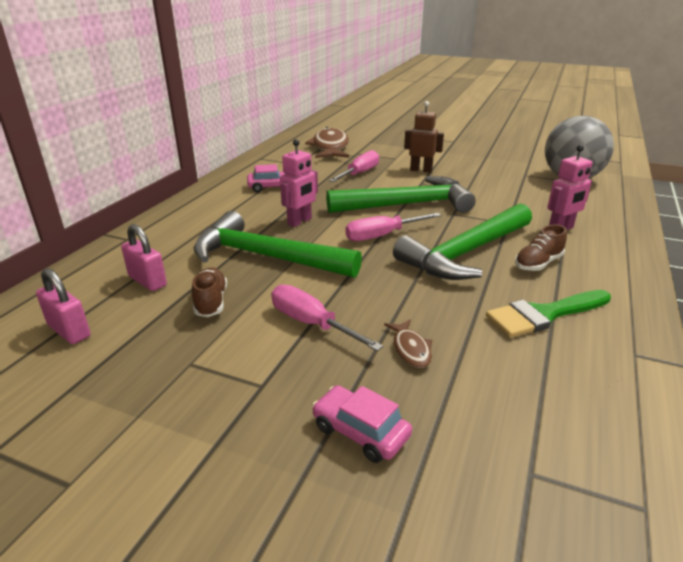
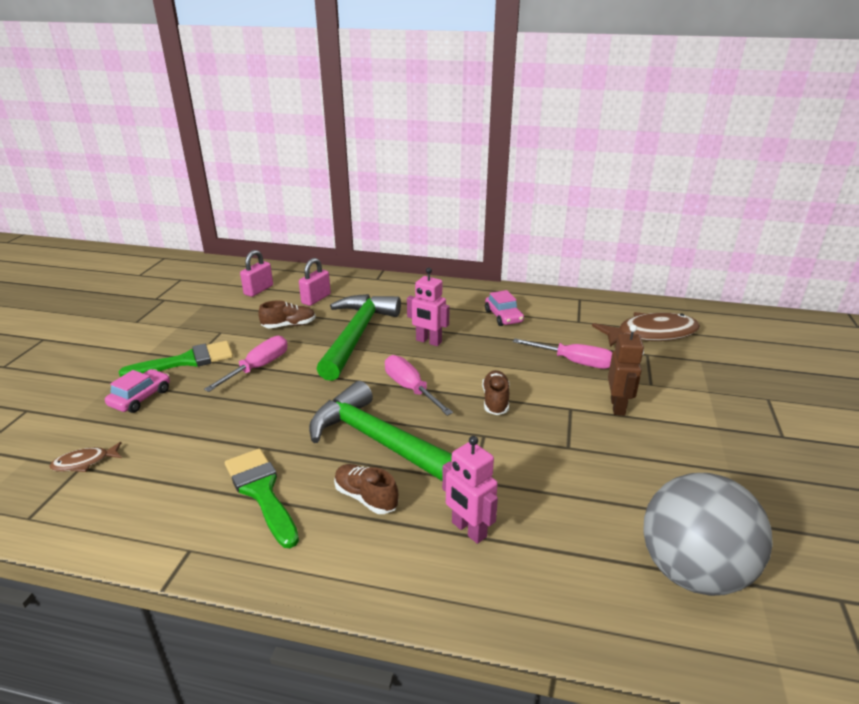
camera: 80 degrees right, 0 degrees up
(266, 391) = (187, 361): none -> green brush
(407, 205) = (495, 401): green hammer -> brown shoe
(410, 349) = (220, 413): brown fish -> brown fish (84, 462)

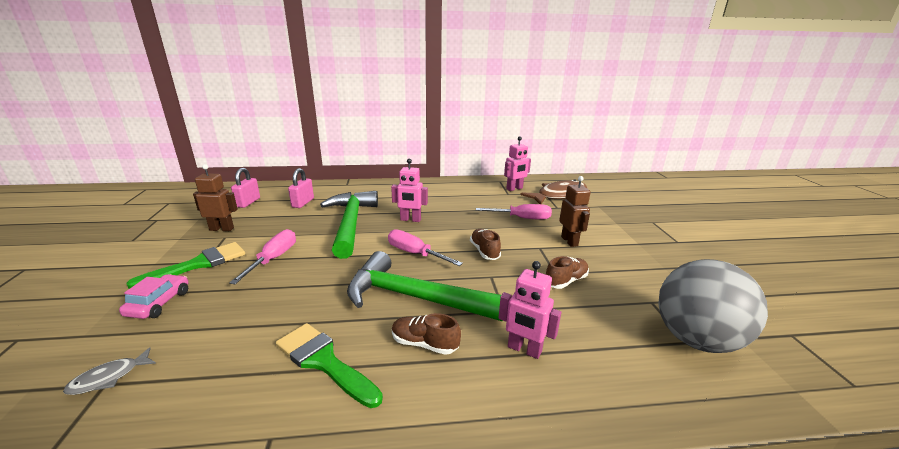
camera: 20 degrees left, 5 degrees down
(84, 462) = (109, 378): brown fish -> grey fish
(221, 321) = (222, 229): none -> brown robot
(289, 325) = (288, 224): brown shoe -> brown shoe (565, 281)
(503, 316) = (456, 197): pink car -> none
(593, 314) = (514, 189): none -> pink robot

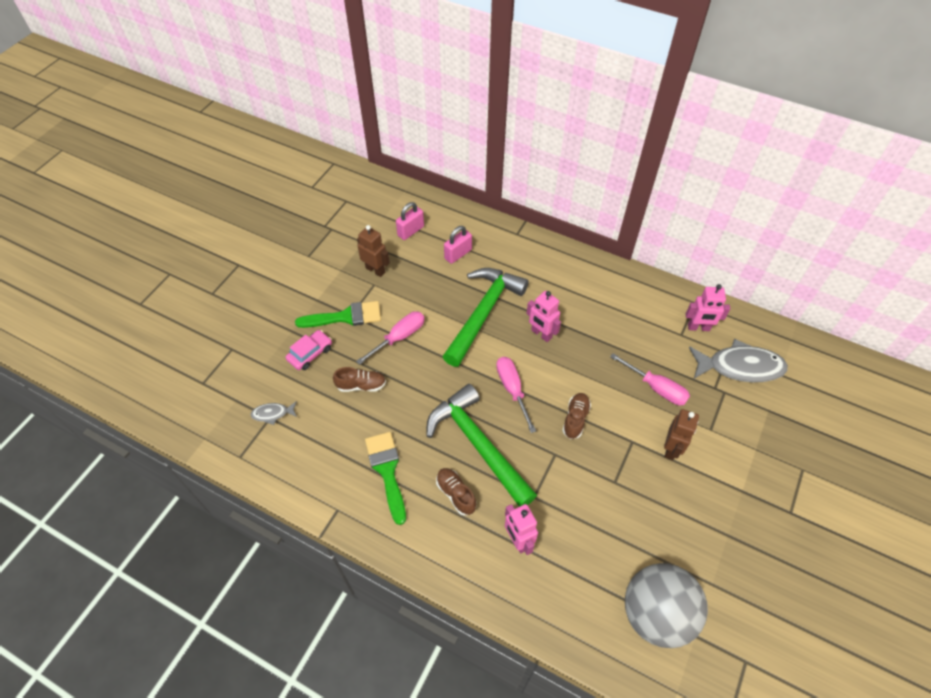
camera: 35 degrees right, 30 degrees up
(558, 195) = (740, 367): brown fish -> grey fish
(565, 281) = (614, 496): brown shoe -> brown shoe (361, 385)

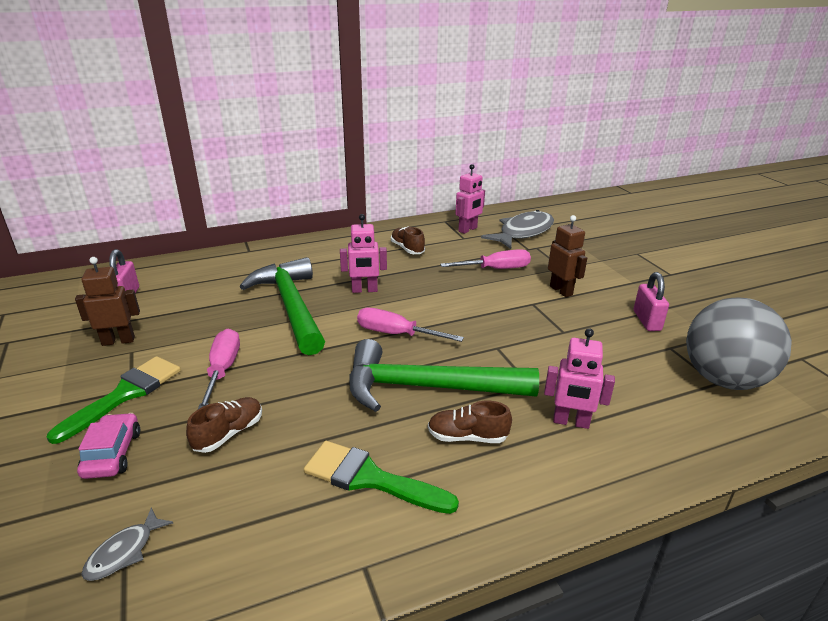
camera: 50 degrees left, 25 degrees down
(458, 254) = (206, 286): pink padlock -> pink padlock (647, 321)
(575, 419) = (474, 318): brown shoe -> brown shoe (407, 249)

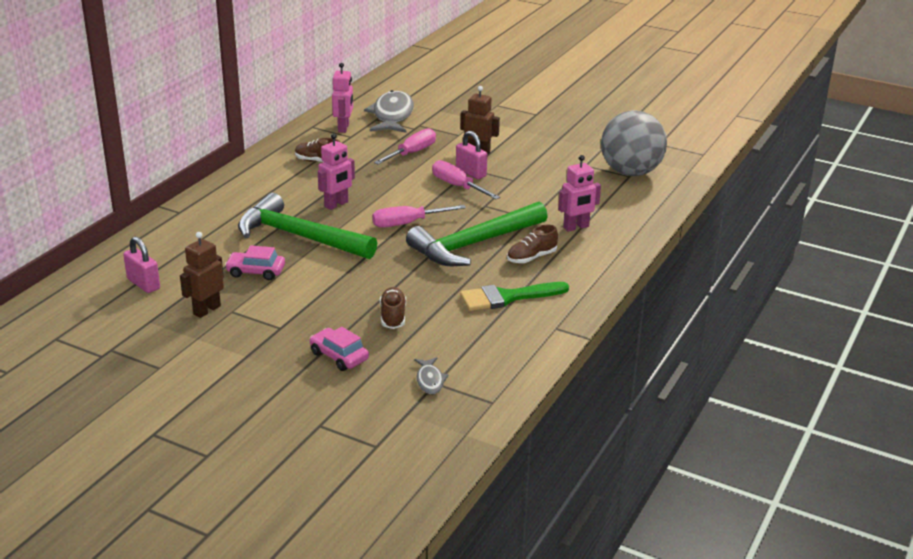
camera: 40 degrees left, 0 degrees up
(125, 394) = (282, 331): green brush -> none
(209, 323) = (256, 272): none -> pink car
(223, 369) = (324, 291): pink screwdriver -> pink screwdriver (457, 186)
(647, 321) = (555, 153): pink padlock -> pink padlock (471, 172)

